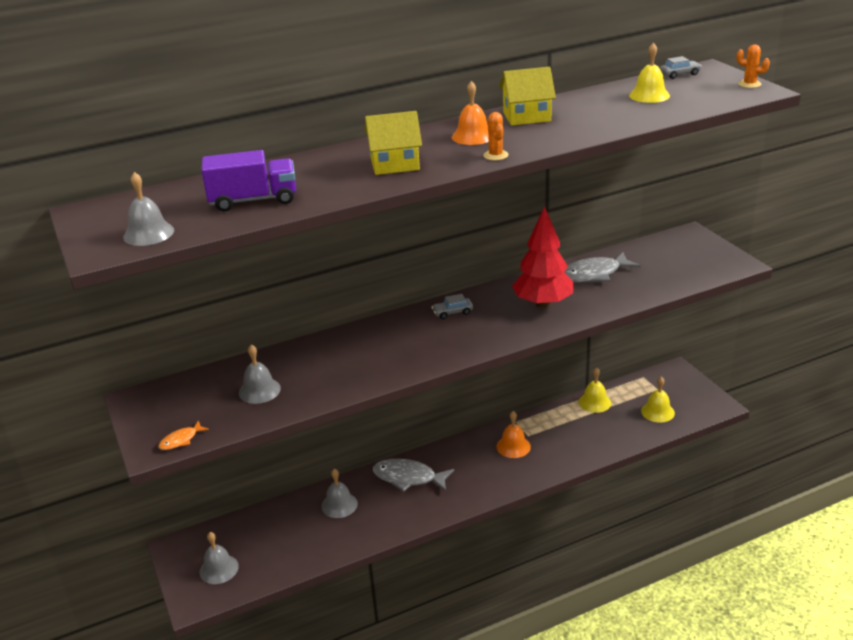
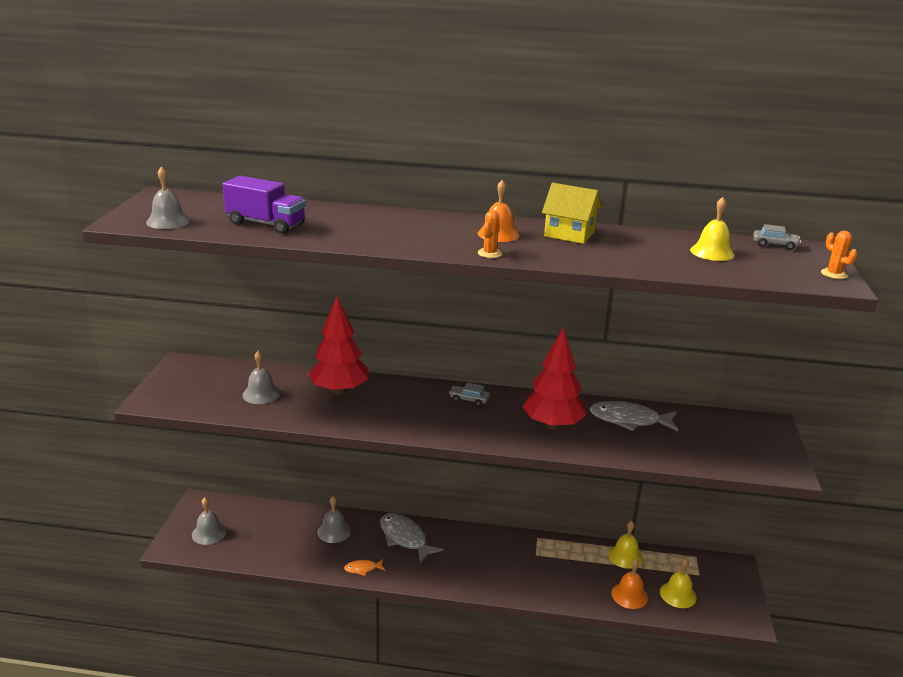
camera: 30 degrees right, 5 degrees down
(181, 440) = (171, 404): orange fish -> orange fish (362, 569)
(330, 354) = (339, 390): none -> red tree
(394, 164) = (403, 234): yellow house -> none
(513, 446) = (514, 557): orange bell -> orange bell (629, 595)

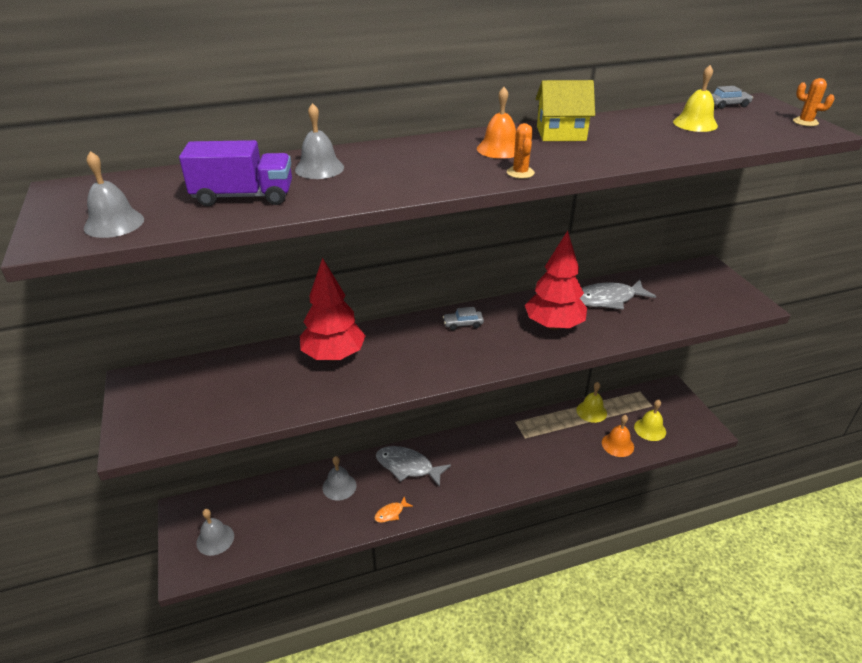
camera: 25 degrees left, 10 degrees up
(261, 394) = (255, 387): grey bell -> grey bell (319, 168)

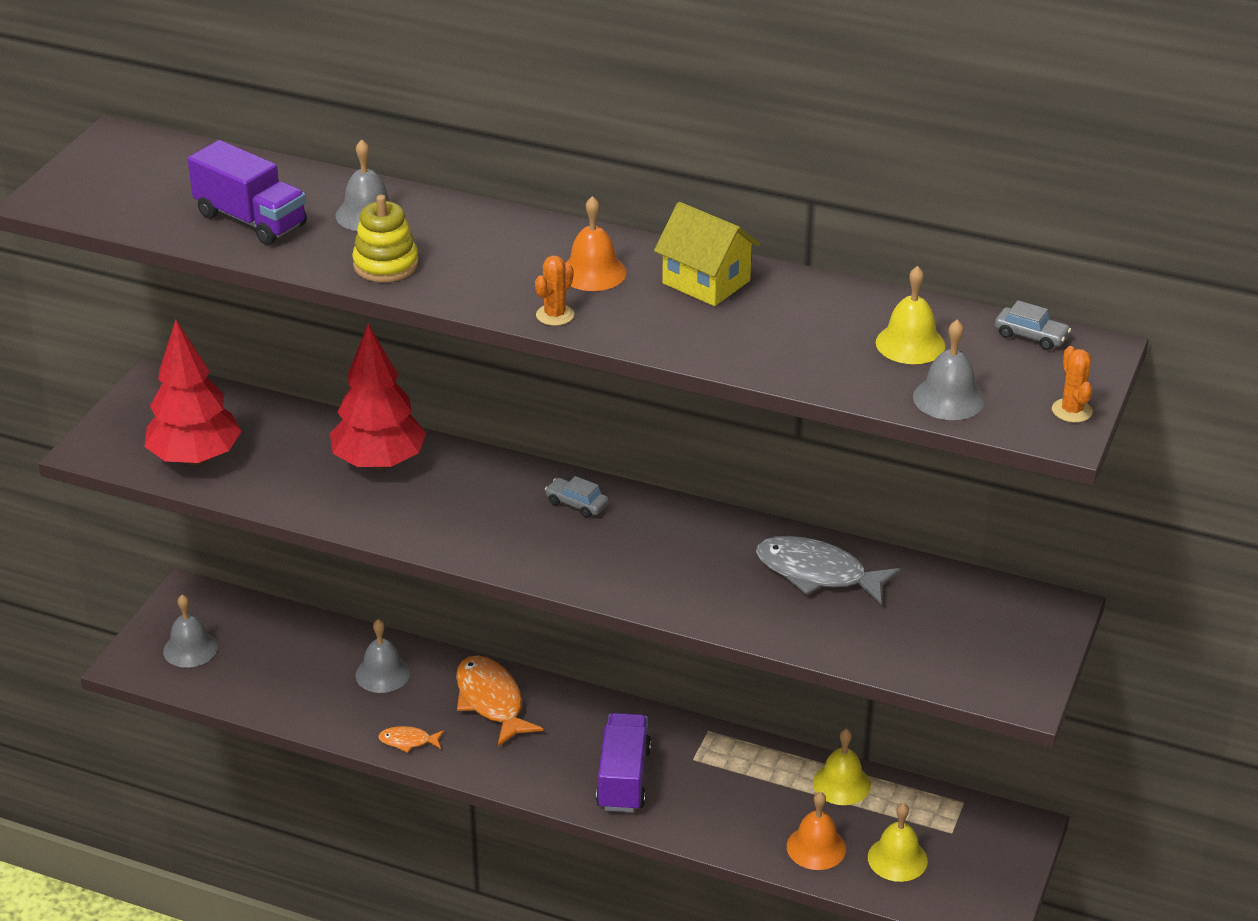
camera: 40 degrees right, 0 degrees up
(114, 223) = (112, 202): grey bell -> grey bell (948, 398)
(377, 186) = (386, 265): none -> yellow stacking toy
(408, 467) = (491, 701): grey fish -> orange fish
(509, 466) = (623, 779): none -> purple truck
(553, 325) = (687, 566): red tree -> red tree (195, 458)

